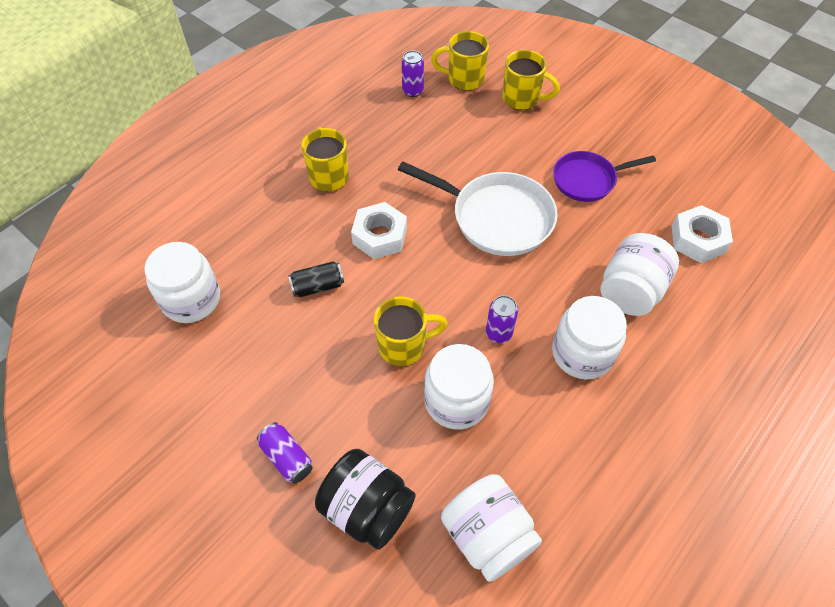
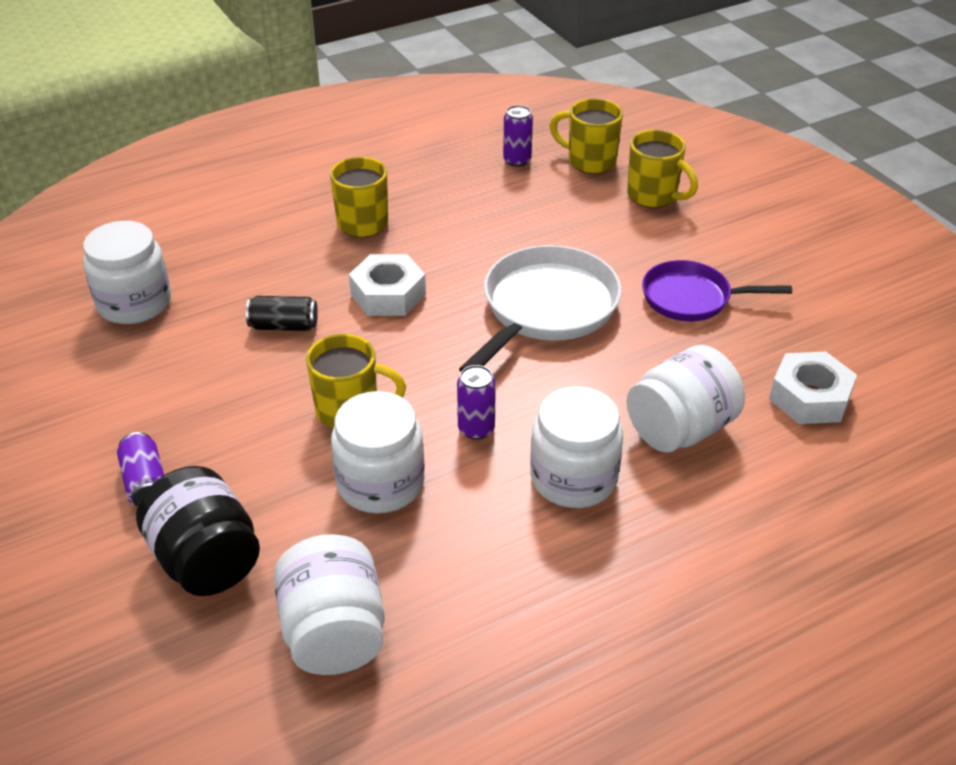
camera: 20 degrees right, 15 degrees down
(496, 217) = (545, 309): white pan -> white pan turned 105 degrees counterclockwise

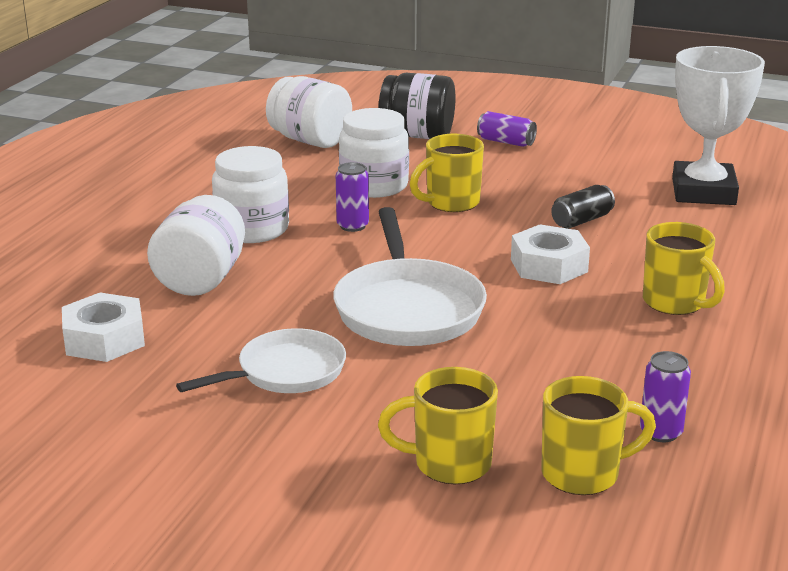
camera: 140 degrees right, 15 degrees down
(134, 303) = (703, 192): white jar -> white trophy
(692, 298) = (285, 372): purple pan -> white pan

